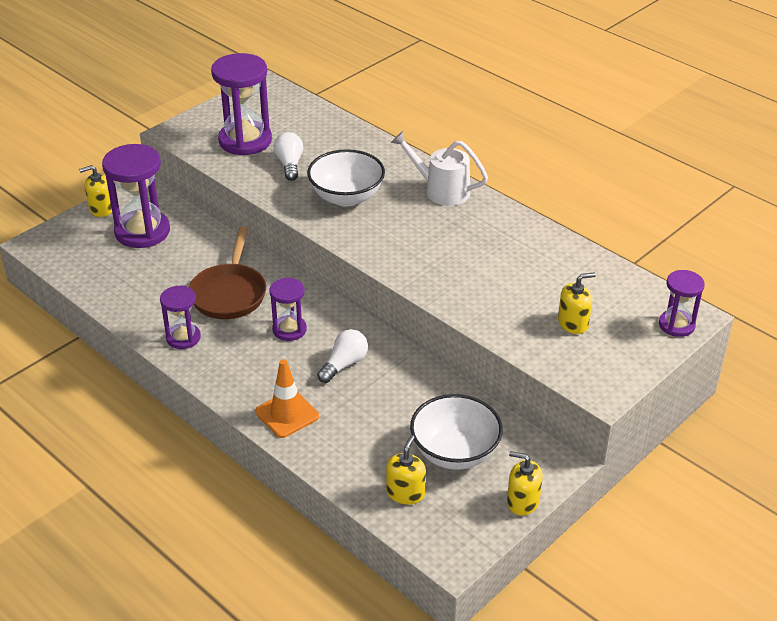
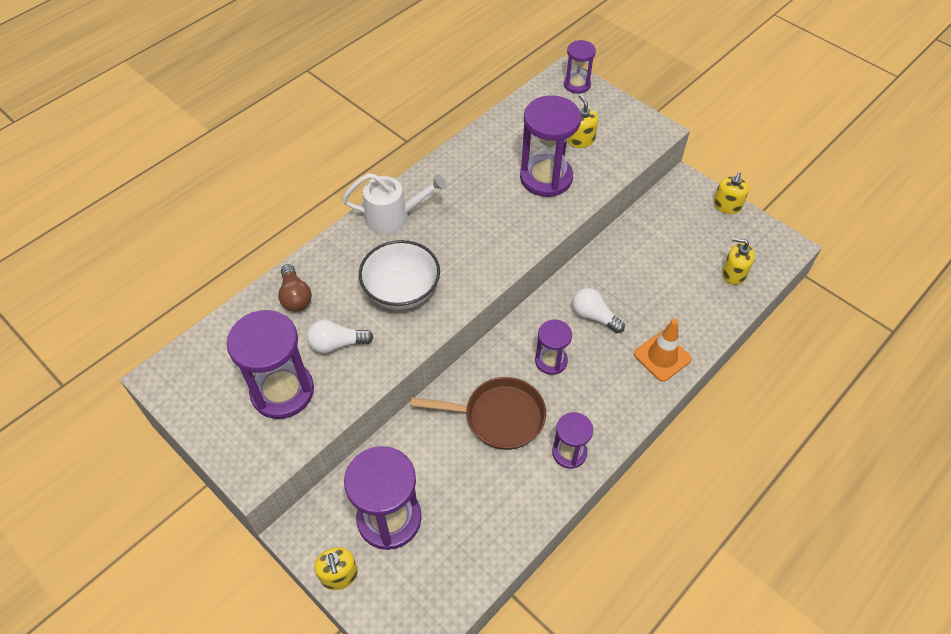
camera: 90 degrees left, 15 degrees up
(343, 140) = (295, 296): none -> brown light bulb
(440, 190) = (394, 217): white watering can -> white watering can turned 120 degrees counterclockwise
(454, 452) = (686, 242): white bowl -> none
(506, 293) = (546, 178): none -> purple hourglass

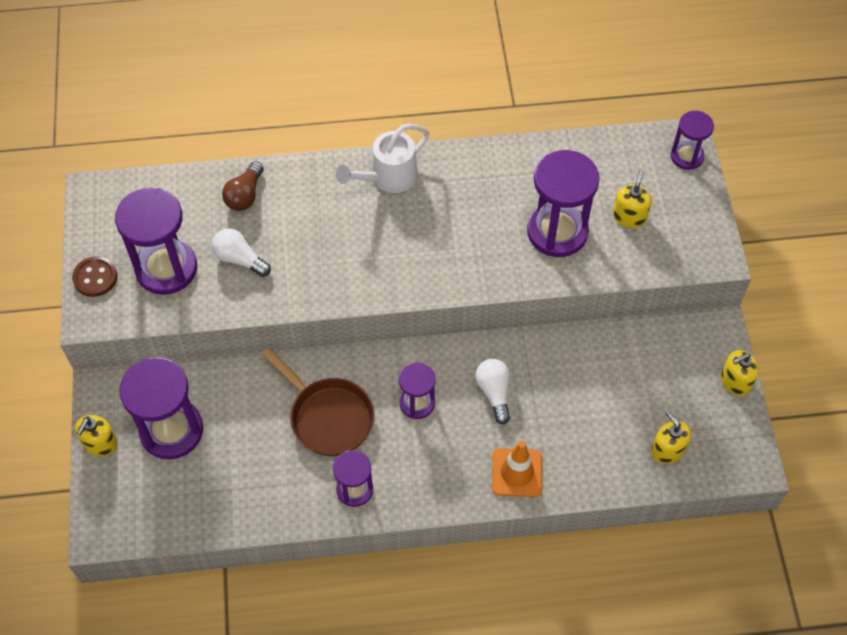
camera: 40 degrees right, 5 degrees up
(226, 440) = (95, 277): none -> brown button
(394, 217) = (387, 178): white watering can -> white watering can turned 105 degrees clockwise
(401, 291) = (330, 250): white bowl -> none

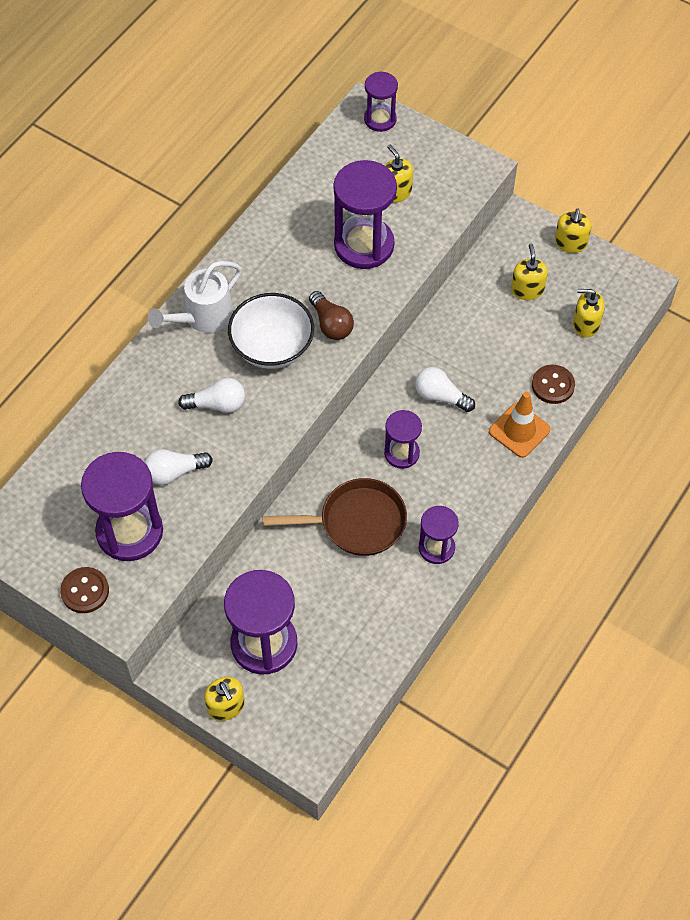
camera: 50 degrees left, 0 degrees up
(245, 195) = (115, 427): brown light bulb -> brown light bulb (331, 324)
(321, 243) = (217, 404): none -> white light bulb
(387, 178) = (202, 317): white watering can -> white watering can turned 45 degrees clockwise
(404, 240) = (272, 347): none -> white bowl
(583, 467) = (553, 385): none -> brown button
(656, 382) = (527, 290): none -> yellow soap dispenser

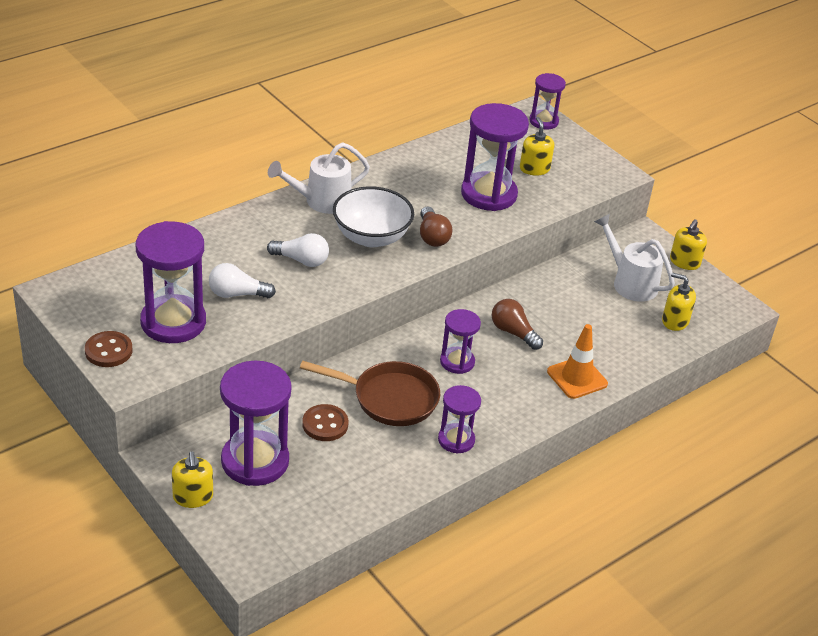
camera: 15 degrees right, 20 degrees down
(440, 396) = (513, 332): white light bulb -> brown light bulb
(527, 290) = (629, 282): yellow soap dispenser -> white watering can
(553, 385) = (624, 355): brown button -> brown button (325, 424)

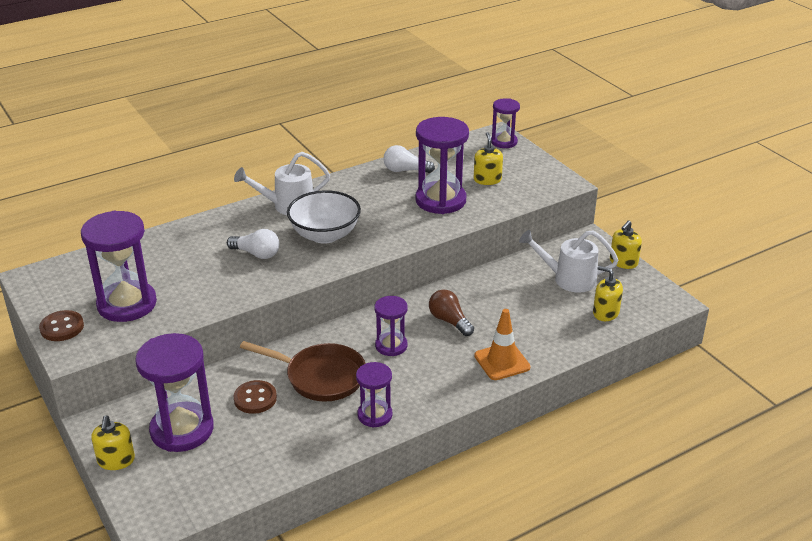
camera: 10 degrees right, 5 degrees down
(237, 294) = (191, 281): white light bulb -> white light bulb (405, 170)
(432, 236) = (380, 235): brown light bulb -> none
(629, 282) = (568, 279): white watering can -> white watering can turned 45 degrees counterclockwise

